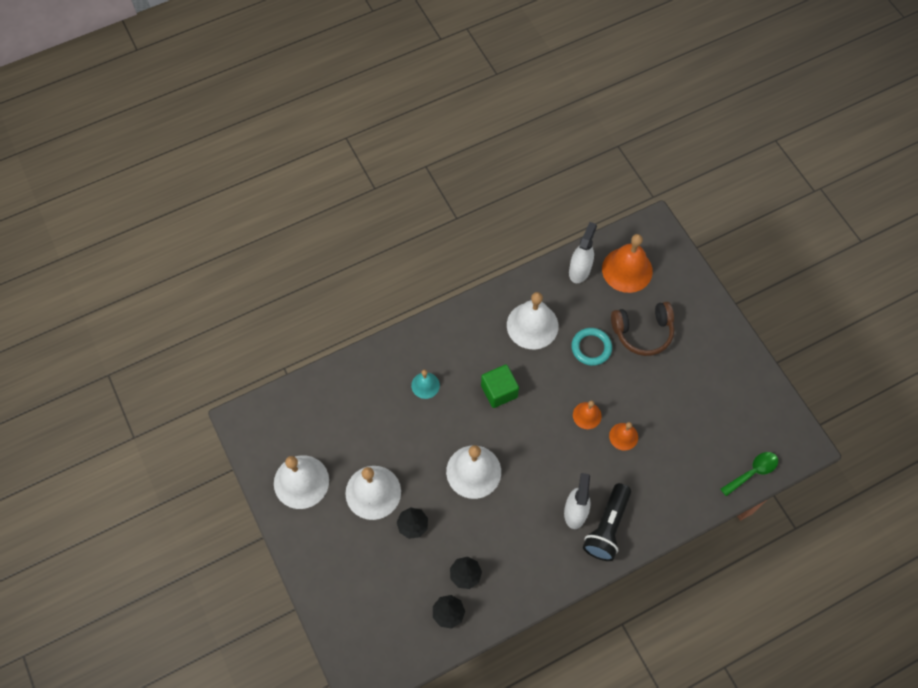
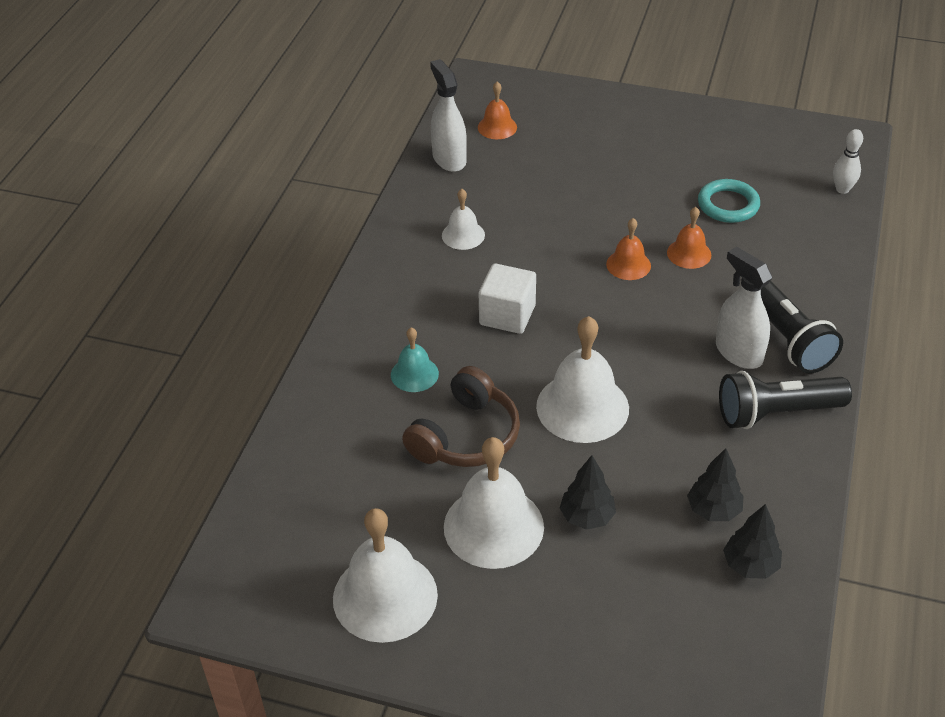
camera: 45 degrees left, 20 degrees down
(499, 391) = (507, 315): green cube -> white cube
(532, 325) = (463, 235): white bell -> white bell, size x0.53
(551, 558) = (776, 413): none -> black flashlight
(591, 348) = (551, 209): turquoise ring -> turquoise ring (728, 205)
(627, 270) = (497, 127): orange bell -> orange bell, size x0.53
(643, 332) = (584, 162): brown headphones -> brown headphones (466, 436)
(752, 472) = (842, 189): green spoon -> white bowling pin

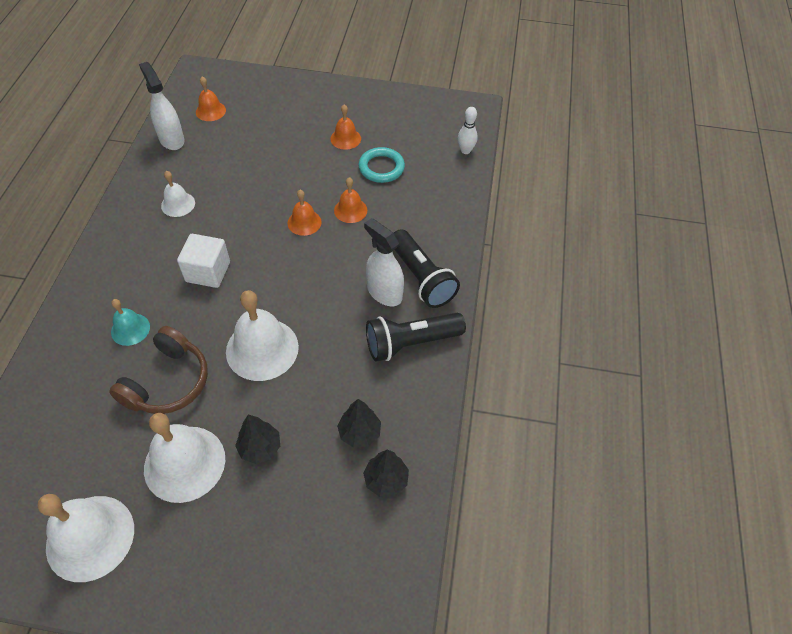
camera: 10 degrees left, 10 degrees up
(678, 167) = (345, 138): none -> orange bell

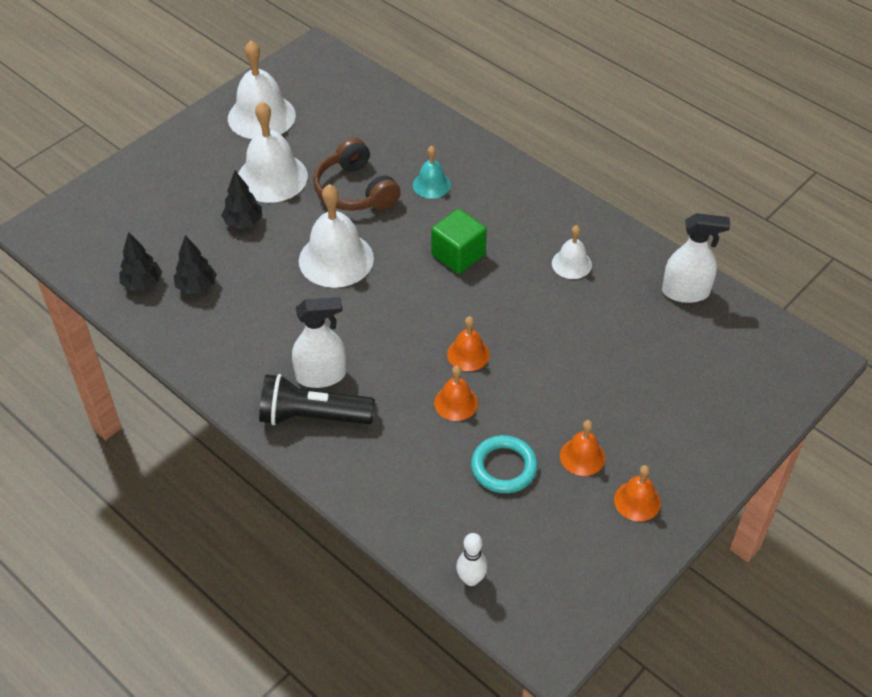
camera: 125 degrees right, 5 degrees down
(208, 272) = (458, 255): white cube -> green cube
(210, 111) = (721, 344): orange bell -> orange bell (637, 501)
(411, 343) = (247, 366): black flashlight -> none

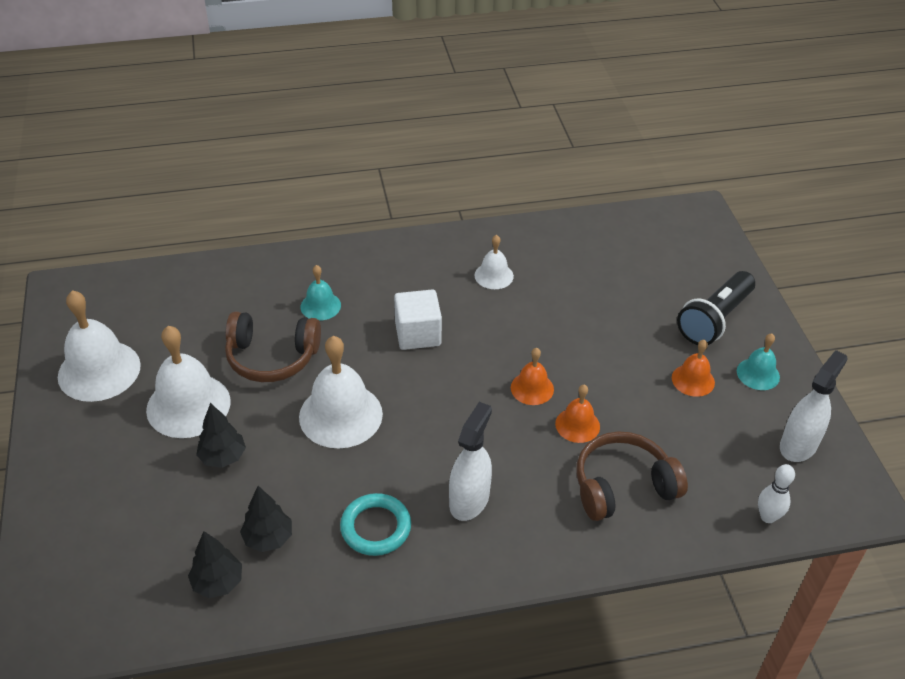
camera: 55 degrees left, 5 degrees down
(313, 416) = (511, 532): black flashlight -> black flashlight (714, 319)
(417, 463) = (623, 486): none -> brown headphones
(458, 255) = (418, 334): green cube -> white cube
(503, 467) = (668, 432): turquoise ring -> turquoise ring (376, 527)
(637, 501) = (758, 374): orange bell -> turquoise bell
(685, 292) = (580, 234): white spray bottle -> white spray bottle (798, 445)

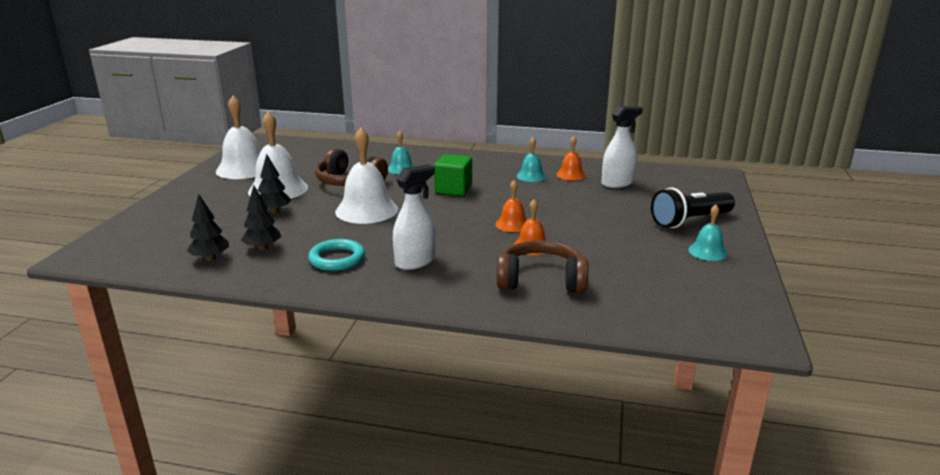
camera: 25 degrees right, 20 degrees down
(418, 334) = (453, 189): white cube -> green cube
(494, 275) = (531, 176): white bell -> turquoise bell
(693, 380) = (647, 244): orange bell -> orange bell (571, 174)
(767, 517) = (656, 323): white bowling pin -> none
(798, 445) = (717, 292): white spray bottle -> white spray bottle (617, 183)

